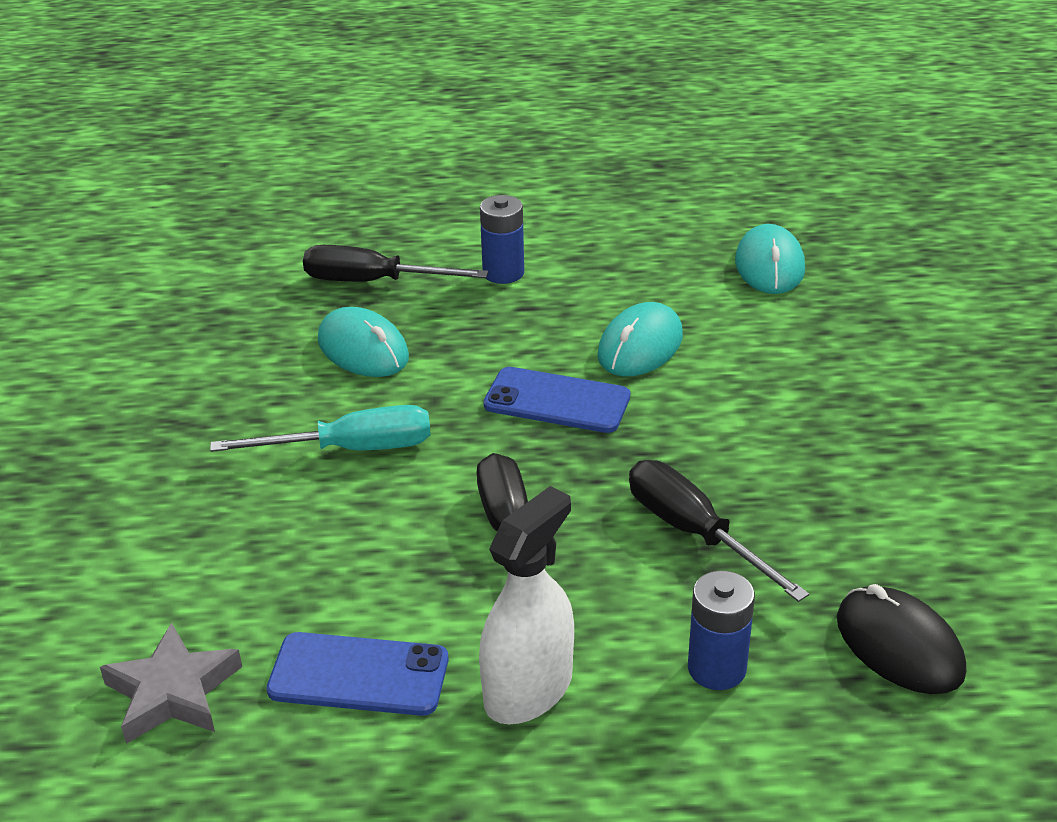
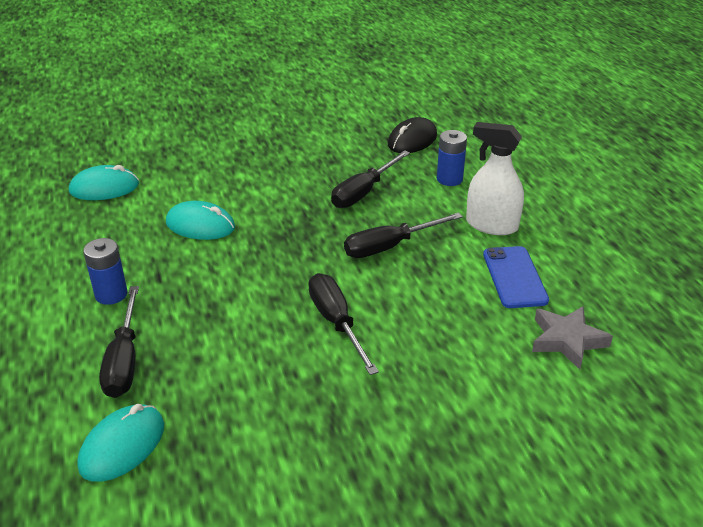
camera: 105 degrees left, 0 degrees up
(351, 449) = (336, 322): turquoise screwdriver -> black screwdriver
(363, 349) = (221, 344): turquoise mouse -> turquoise mouse (122, 446)
(557, 401) = (264, 248): blue phone -> none

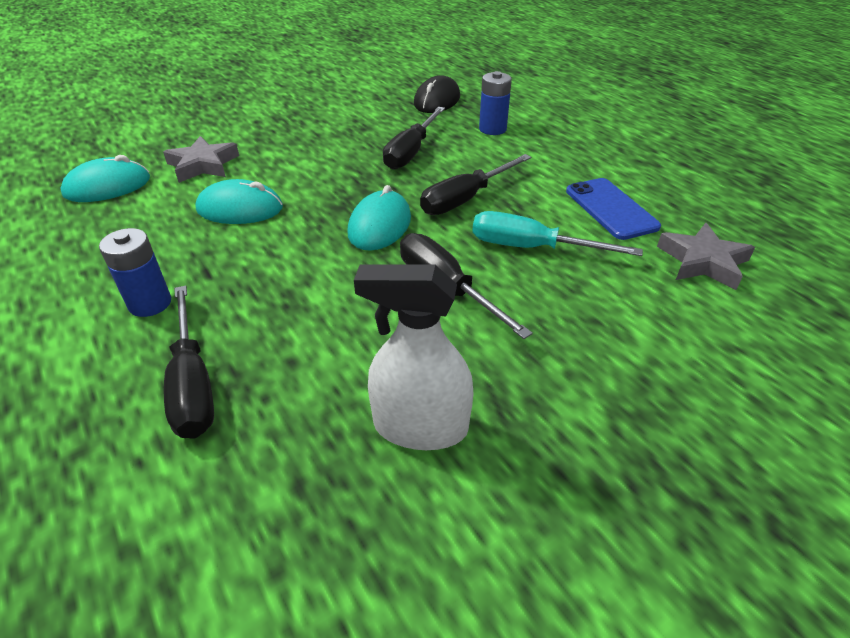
camera: 15 degrees left, 5 degrees up
(122, 446) = (226, 506): turquoise mouse -> turquoise mouse (380, 225)
(183, 179) = (203, 165): none -> grey star
(423, 301) = (531, 248): none -> turquoise screwdriver
(491, 225) = (558, 164): white spray bottle -> white spray bottle (420, 427)

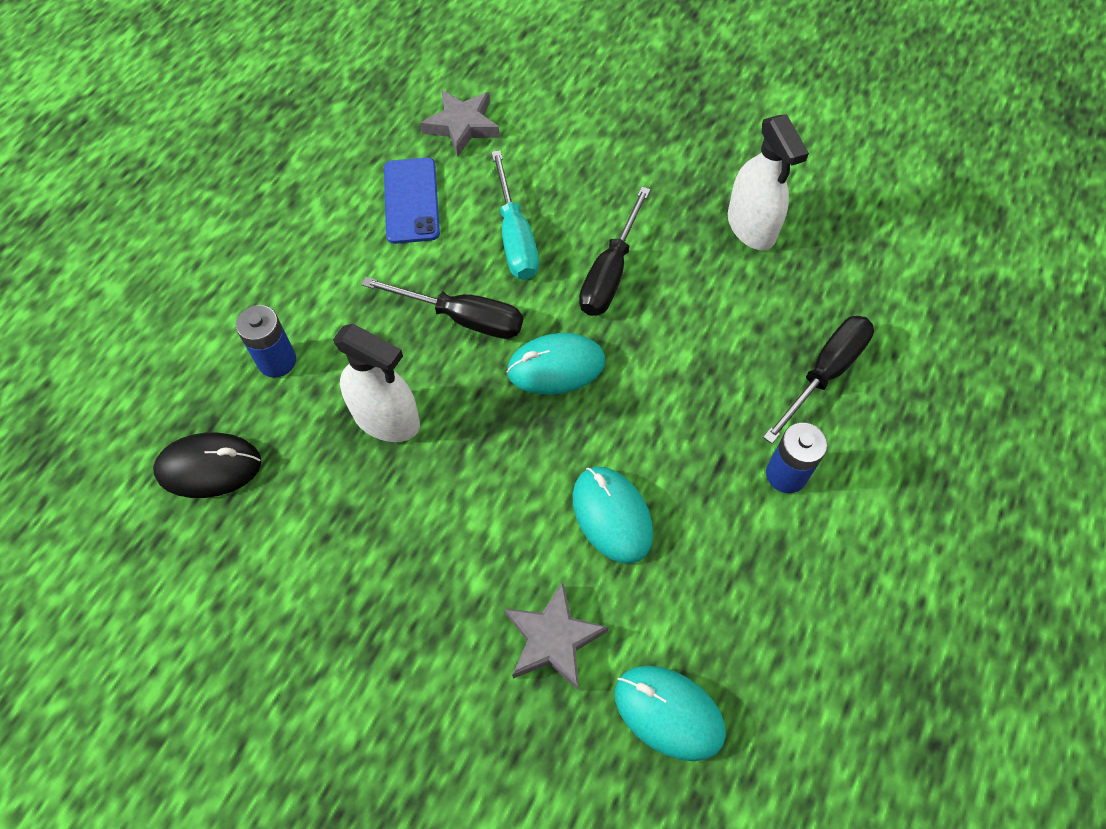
camera: 120 degrees left, 20 degrees up
(411, 152) = (386, 418): black screwdriver -> white spray bottle
(610, 209) = (411, 201): blue phone -> blue phone turned 45 degrees counterclockwise

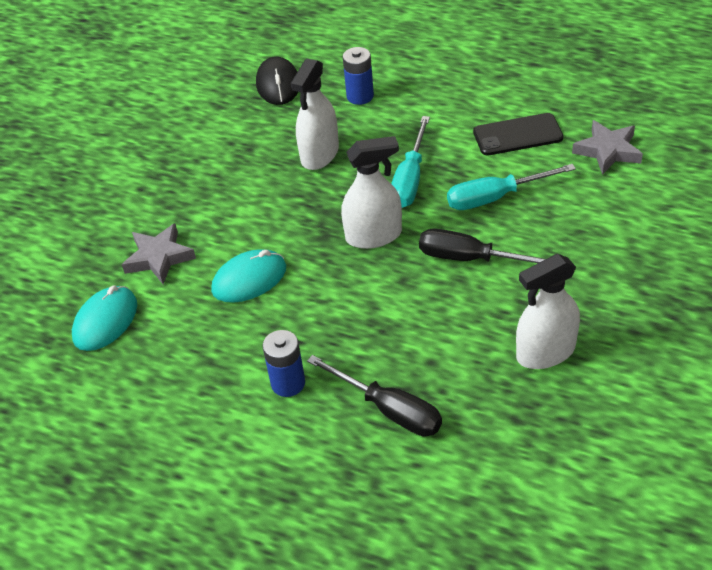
camera: 90 degrees right, 15 degrees down
(411, 201) = (517, 135): blue phone -> black phone
(463, 318) = (410, 179): black screwdriver -> turquoise screwdriver
(556, 366) = (373, 235): turquoise mouse -> white spray bottle

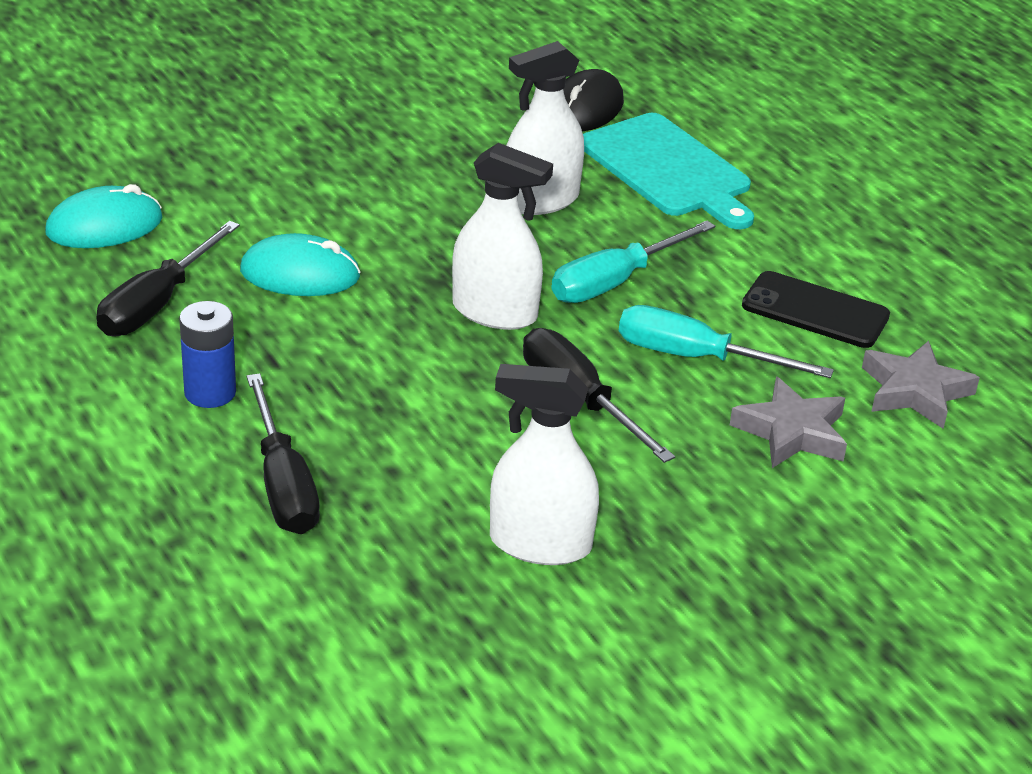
camera: 30 degrees right, 10 degrees down
(159, 257) = (233, 200): grey star -> grey star (791, 432)
(194, 349) = (157, 304): none -> black screwdriver
(360, 96) = (668, 169): blue battery -> turquoise cutting board

